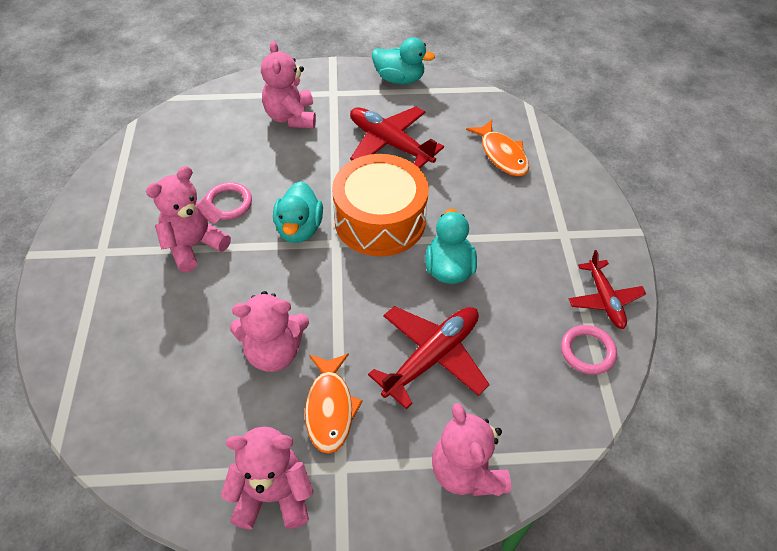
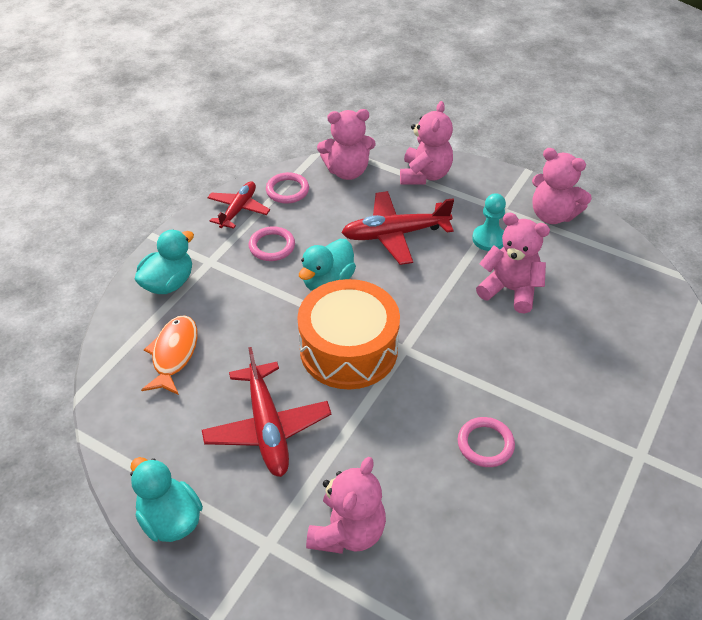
camera: 145 degrees left, 5 degrees down
(194, 245) = (540, 413): pink teddy bear -> pink teddy bear (347, 171)
(299, 229) = (429, 379): turquoise duck -> turquoise duck (168, 283)
(330, 408) = (489, 239): orange fish -> turquoise pawn
(531, 277) = (272, 246): none -> pink ring

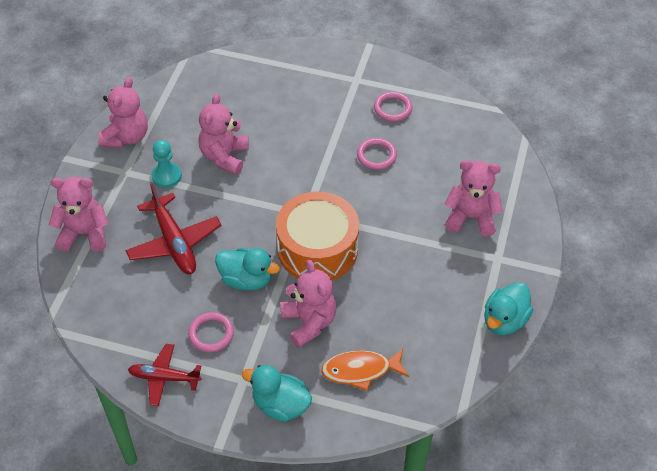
camera: 105 degrees left, 5 degrees up
(267, 427) = (408, 283): red plane -> none
(287, 190) = (126, 342): pink ring -> pink ring (392, 108)
(347, 171) = (88, 298): pink teddy bear -> pink teddy bear (309, 322)

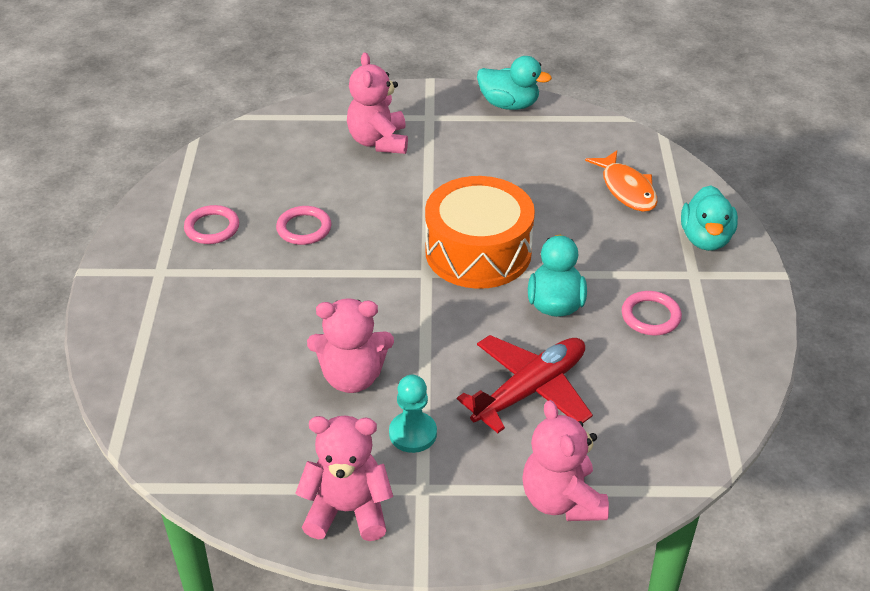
camera: 105 degrees left, 10 degrees down
(164, 378) = (735, 342): red plane -> none
(309, 322) = (588, 238): pink teddy bear -> none

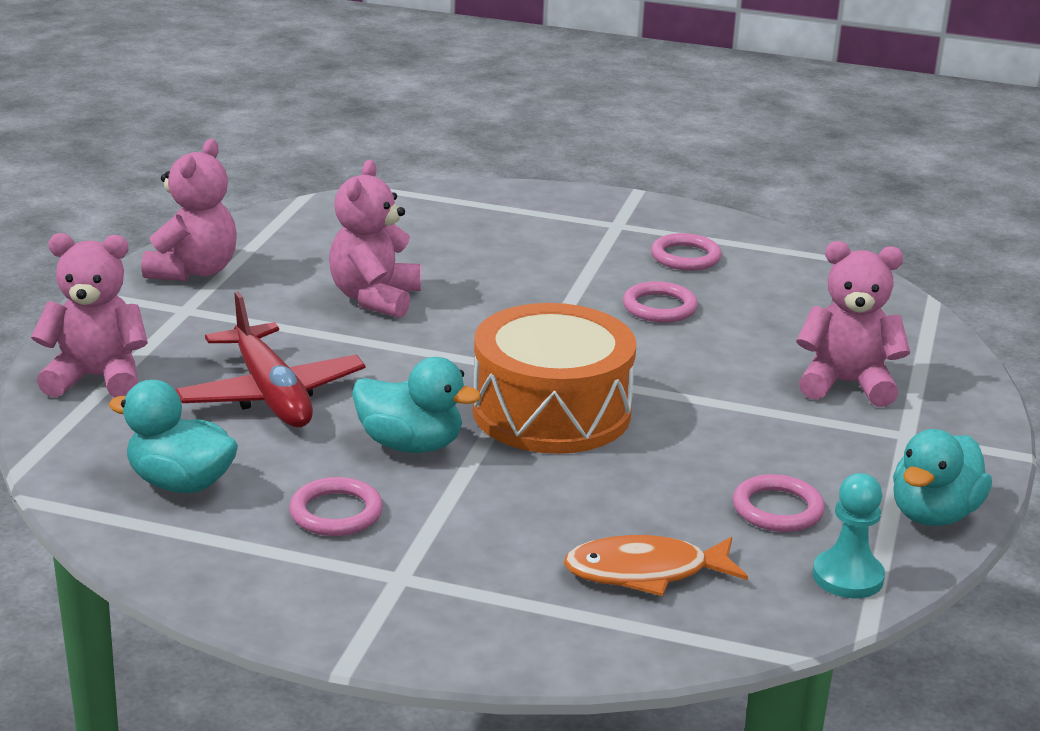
camera: 105 degrees right, 15 degrees down
(413, 433) = (264, 317): turquoise pawn -> turquoise pawn (847, 577)
(536, 153) = (777, 509): none -> pink ring
(705, 239) = (477, 615): turquoise duck -> turquoise duck (180, 483)

